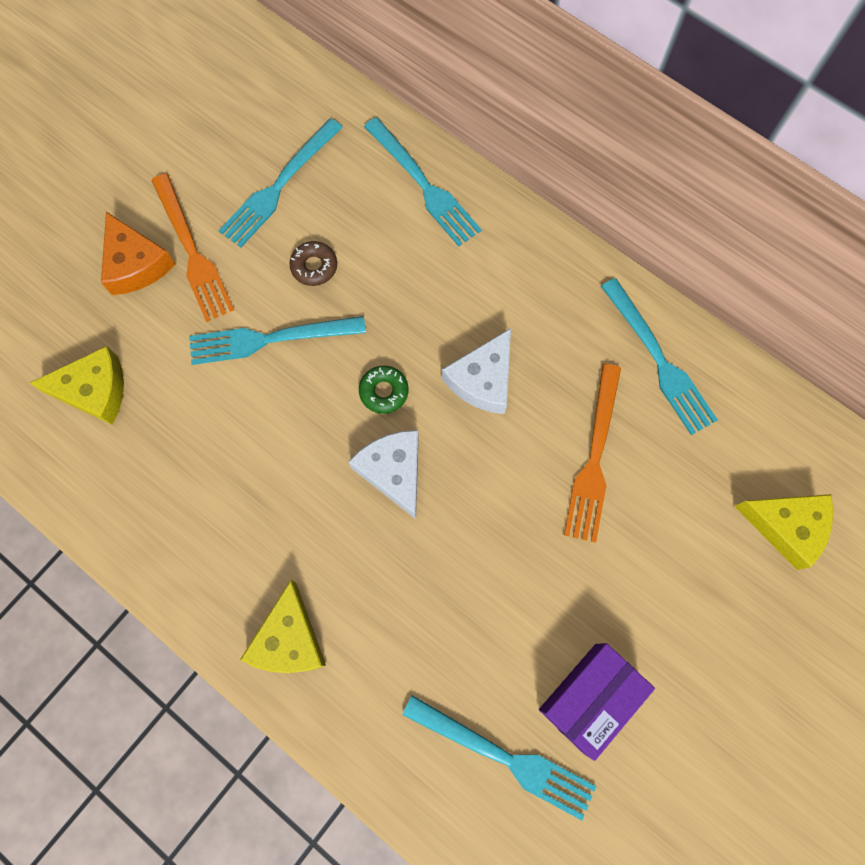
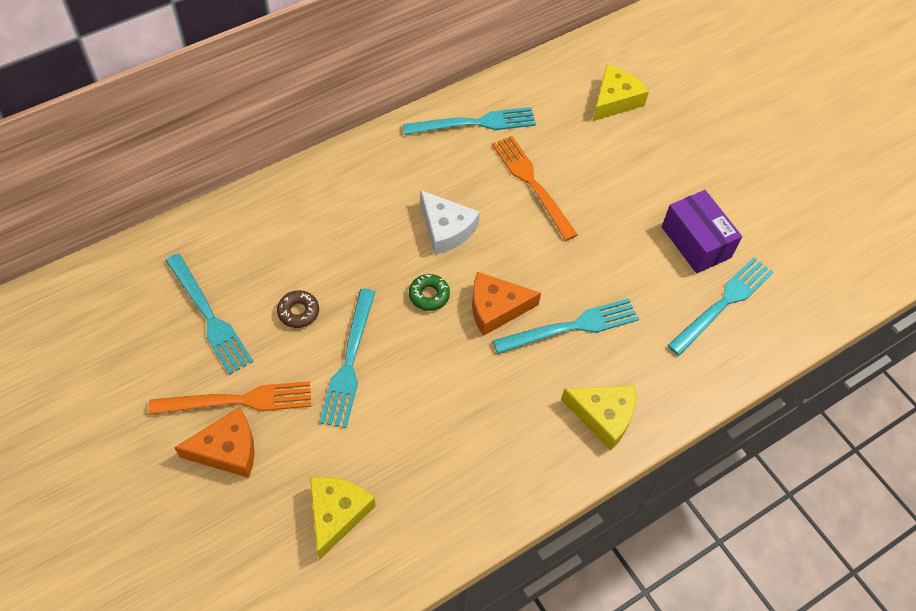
camera: 75 degrees left, 15 degrees down
(393, 471) = (496, 308): white cheese -> orange cheese
(424, 185) = (264, 215): turquoise fork -> turquoise fork (571, 327)
(594, 458) = (532, 183): orange fork -> orange fork turned 150 degrees counterclockwise

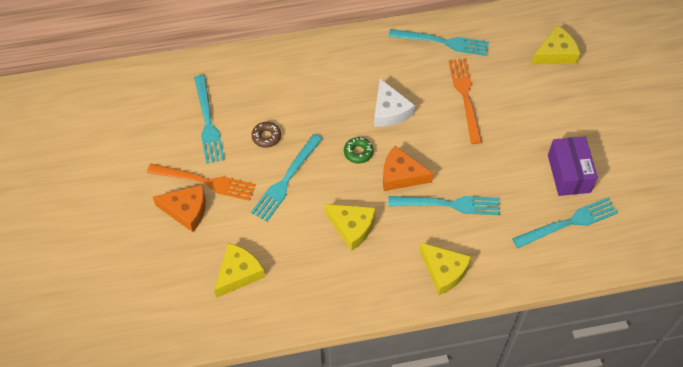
camera: 25 degrees right, 0 degrees up
(463, 397) = (352, 227): none -> yellow cheese

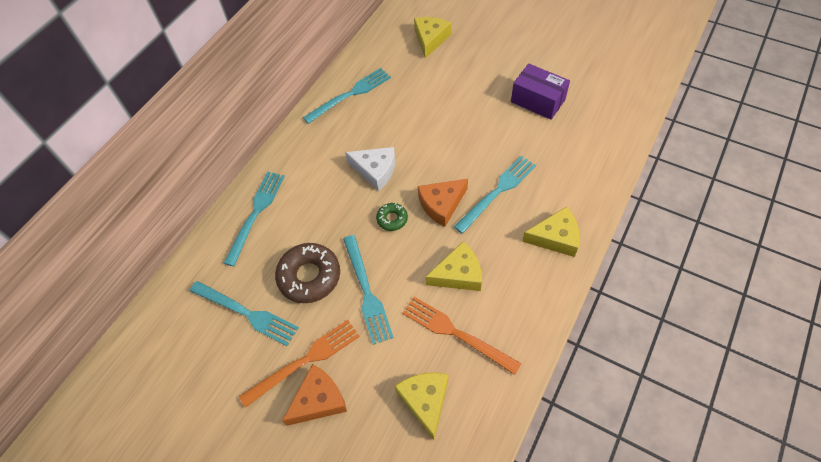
camera: 45 degrees left, 0 degrees up
(266, 137) = (309, 276): brown donut -> brown donut, size x1.95
(465, 97) = (412, 114): orange fork -> orange fork (456, 333)
(569, 223) = (579, 129): turquoise fork -> turquoise fork (256, 213)

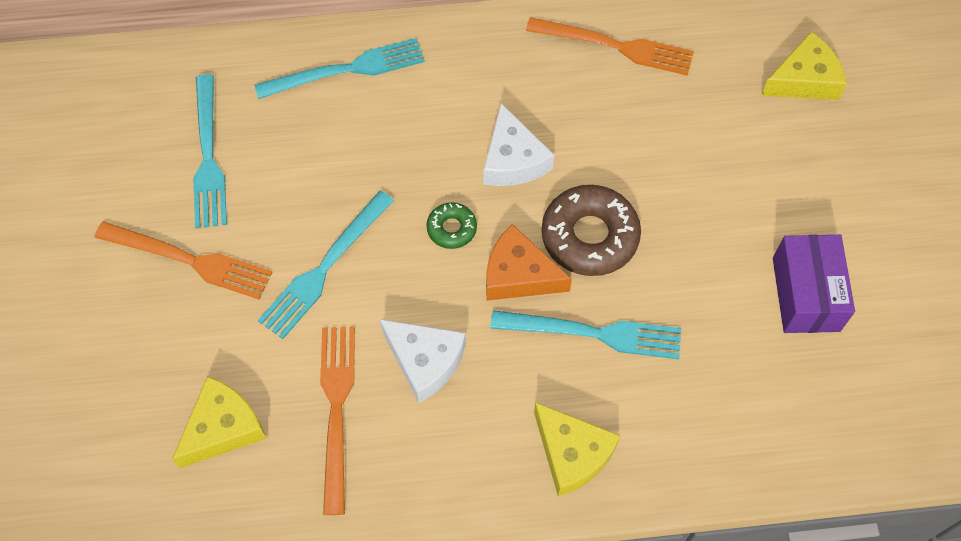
camera: 50 degrees right, 5 degrees up
(309, 276) = (301, 189): brown donut -> brown donut (589, 236)
(318, 400) = (151, 308): orange cheese -> none
(350, 94) = (616, 46): turquoise fork -> orange fork
(458, 274) = (425, 361): yellow cheese -> white cheese

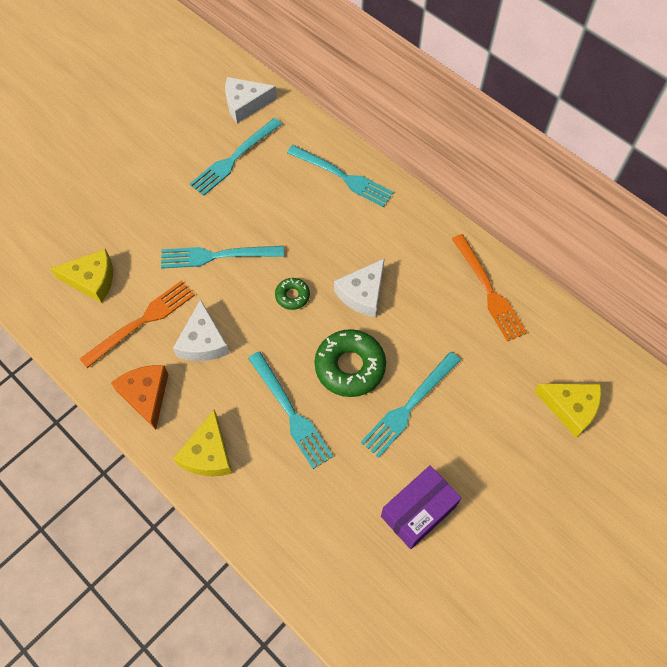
camera: 50 degrees right, 0 degrees up
(143, 91) = (245, 104): none -> white cheese
(190, 260) = (170, 196): orange fork -> none
(519, 275) = (293, 349): orange cheese -> orange cheese (146, 395)
(589, 236) = (350, 366): brown donut -> green donut
(684, 216) = (409, 406): none -> turquoise fork

